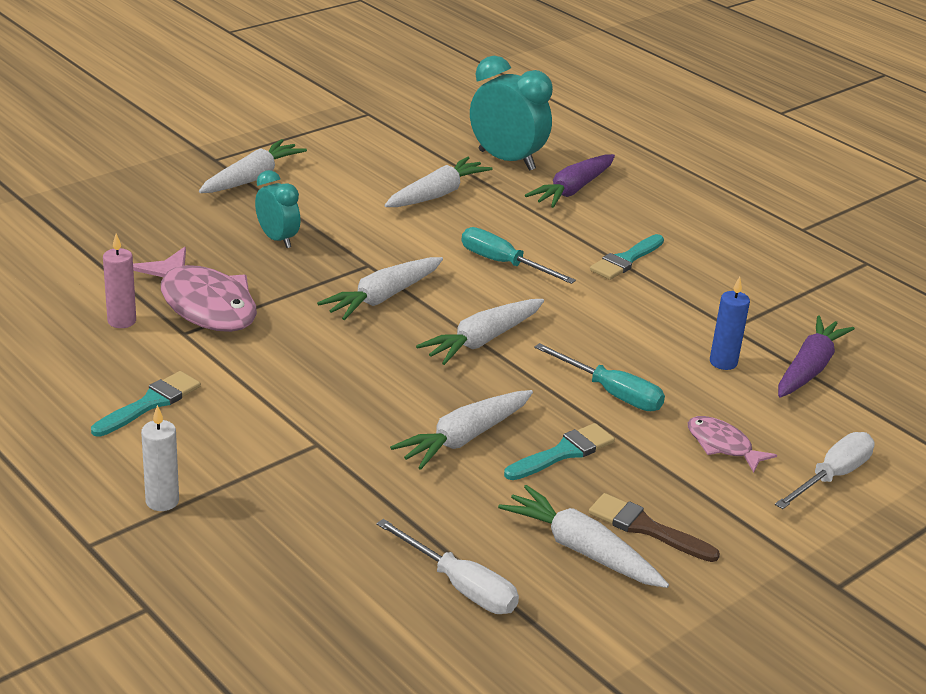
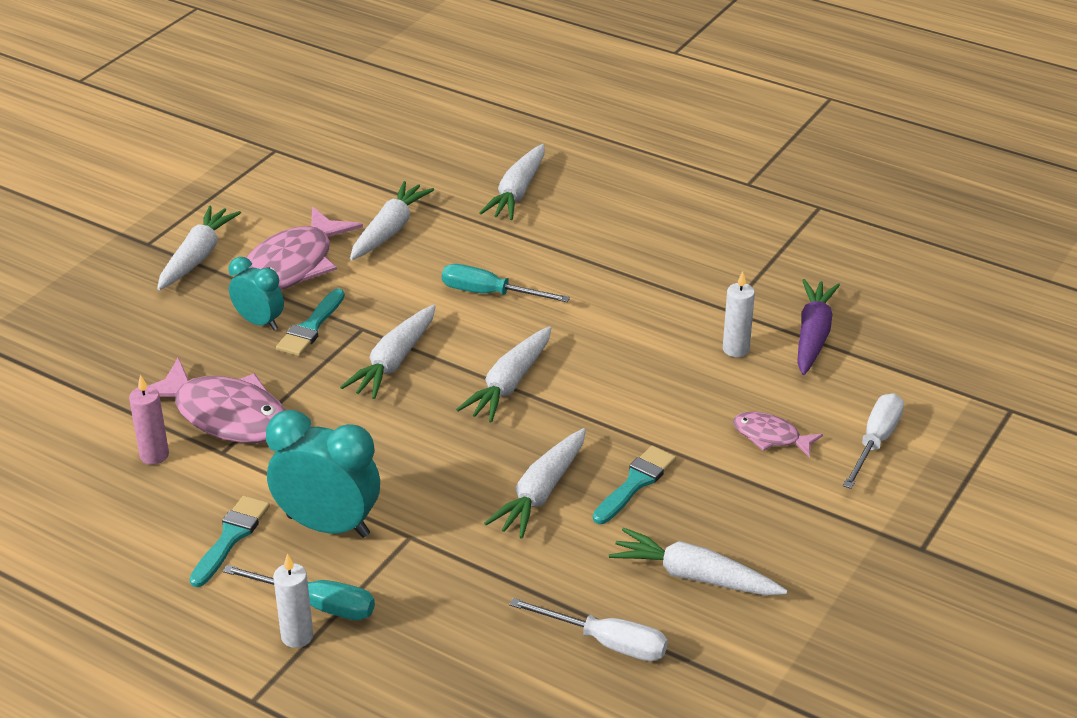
camera: 15 degrees left, 5 degrees up
(334, 202) = (293, 265): none -> pink fish
(506, 160) = (438, 173): turquoise clock -> turquoise clock (328, 526)
(572, 190) = (517, 192): purple carrot -> white carrot
(611, 393) = (651, 409): turquoise screwdriver -> turquoise screwdriver (317, 604)
(626, 260) = (602, 260): turquoise brush -> turquoise brush (311, 327)
(646, 528) = (740, 539): brown brush -> none
(723, 362) = (736, 349): blue candle -> white candle

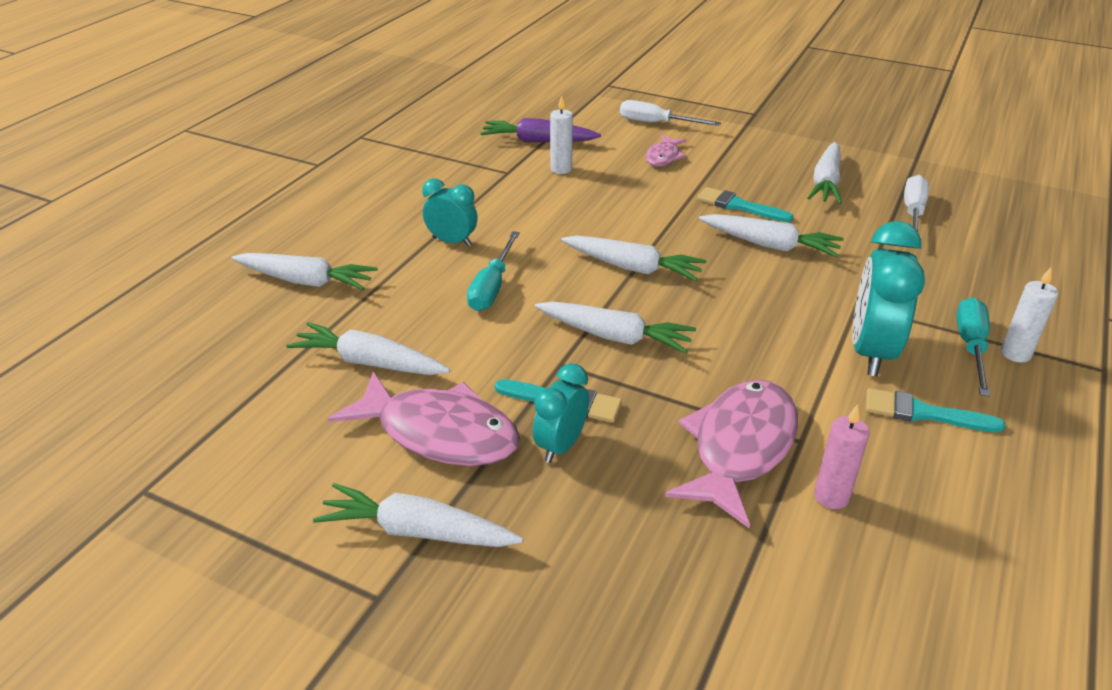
camera: 95 degrees left, 0 degrees up
(575, 270) = (452, 242): none -> turquoise clock

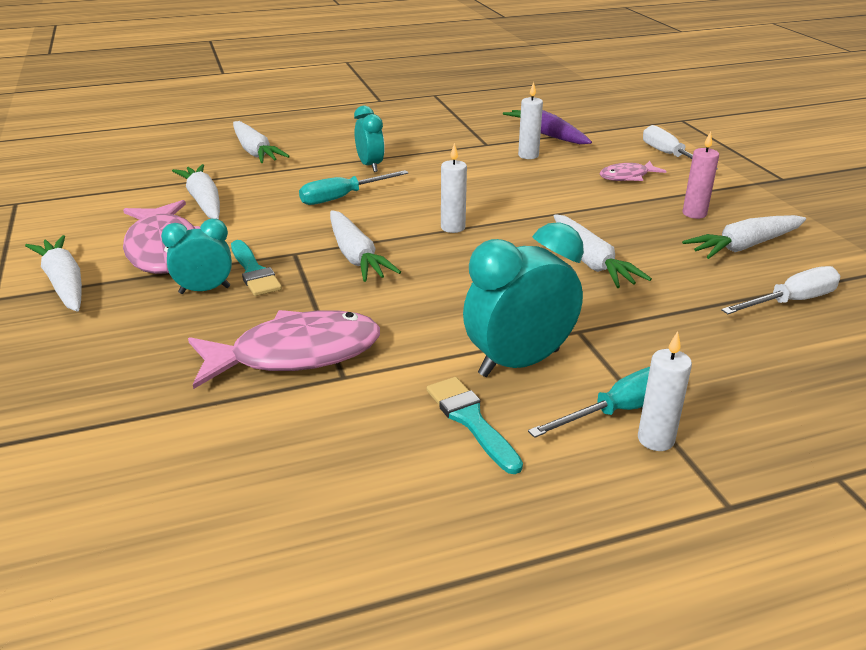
camera: 45 degrees right, 5 degrees down
(632, 267) = (453, 227): white carrot -> white candle
(738, 206) = (622, 228): turquoise brush -> none
(831, 496) = (290, 416): pink candle -> pink candle (694, 214)

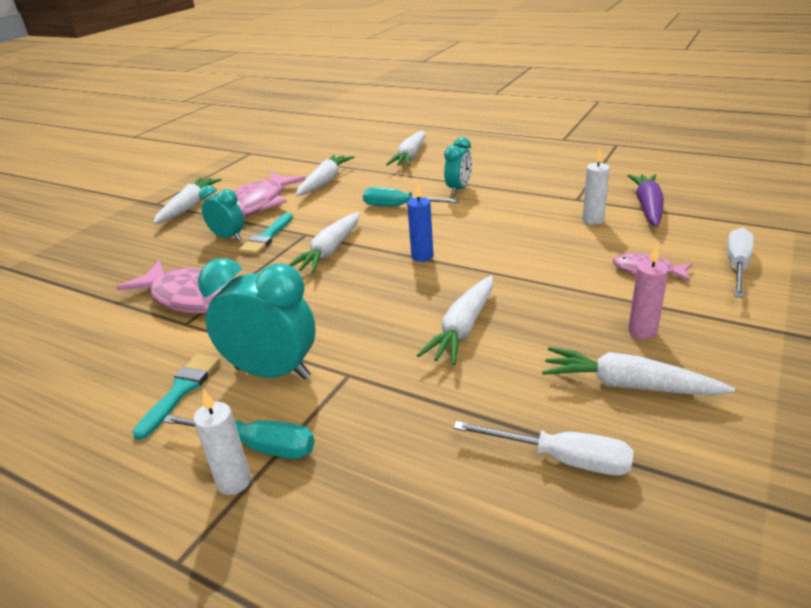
camera: 50 degrees right, 0 degrees up
(453, 227) = (422, 256): white candle -> blue candle

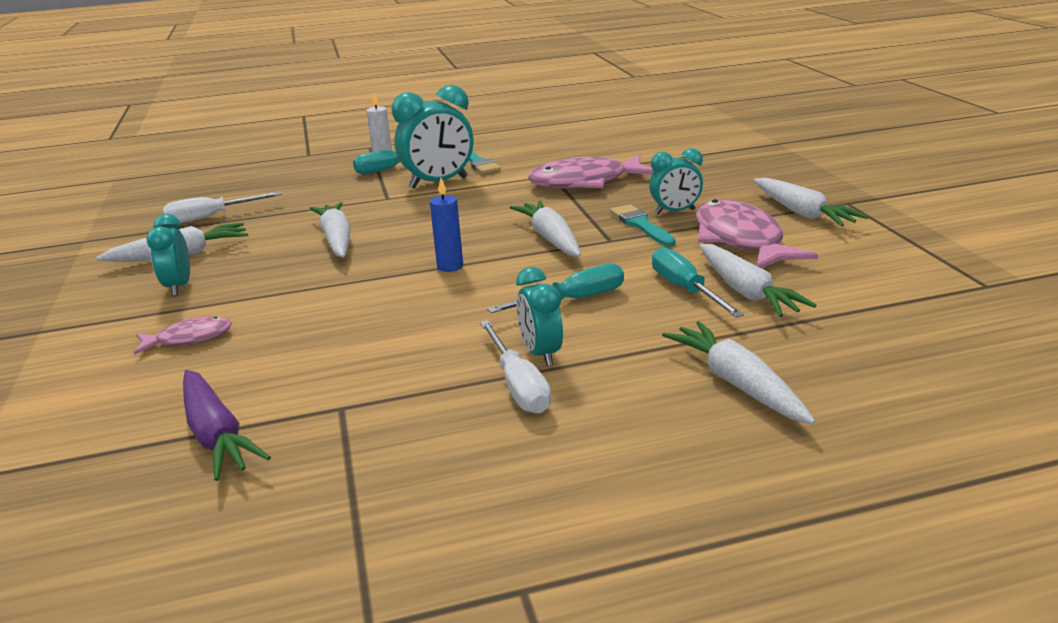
camera: 135 degrees right, 5 degrees down
(343, 192) = (685, 289): none -> turquoise screwdriver
(593, 220) = (291, 379): white candle -> none
(642, 331) = (179, 287): pink candle -> turquoise clock
(737, 266) = (76, 382): white screwdriver -> white screwdriver (518, 385)

